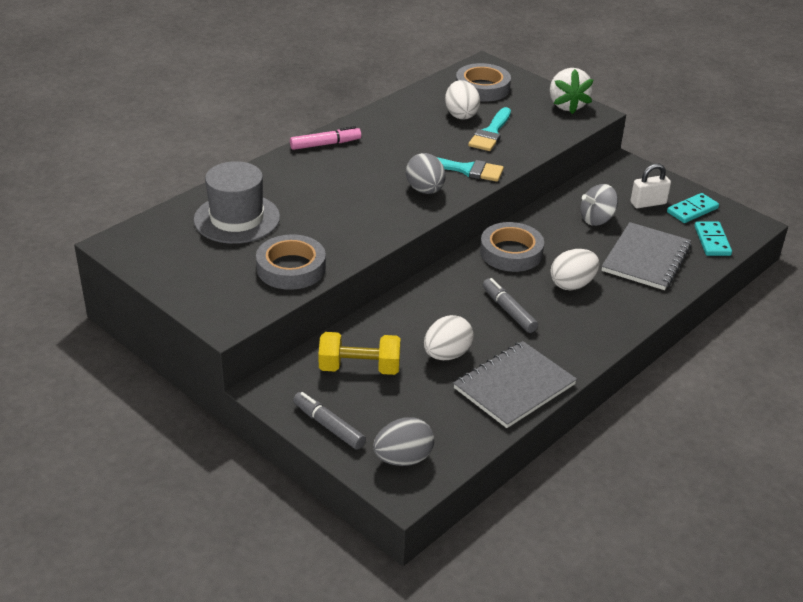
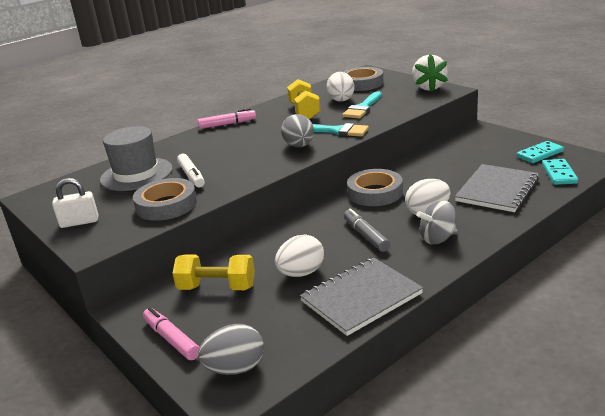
camera: 10 degrees right, 10 degrees down
(307, 226) = (191, 176): none -> white marker
(328, 426) = (171, 339): grey marker -> pink marker
(419, 131) = (304, 111): none -> yellow dumbbell
(597, 219) = (453, 165): grey spinning top -> grey spinning top (438, 238)
(648, 203) = (500, 152): white padlock -> white padlock (79, 222)

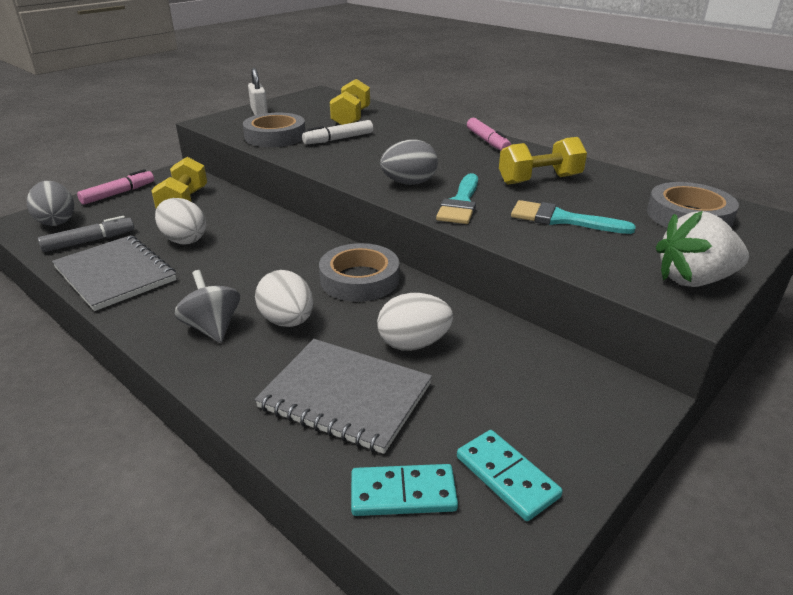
camera: 80 degrees right, 5 degrees up
(136, 174) = (351, 118): grey hat -> yellow dumbbell
(341, 99) = (599, 202): white egg -> white egg (413, 344)
(365, 235) = (244, 274): grey marker -> grey marker (89, 241)

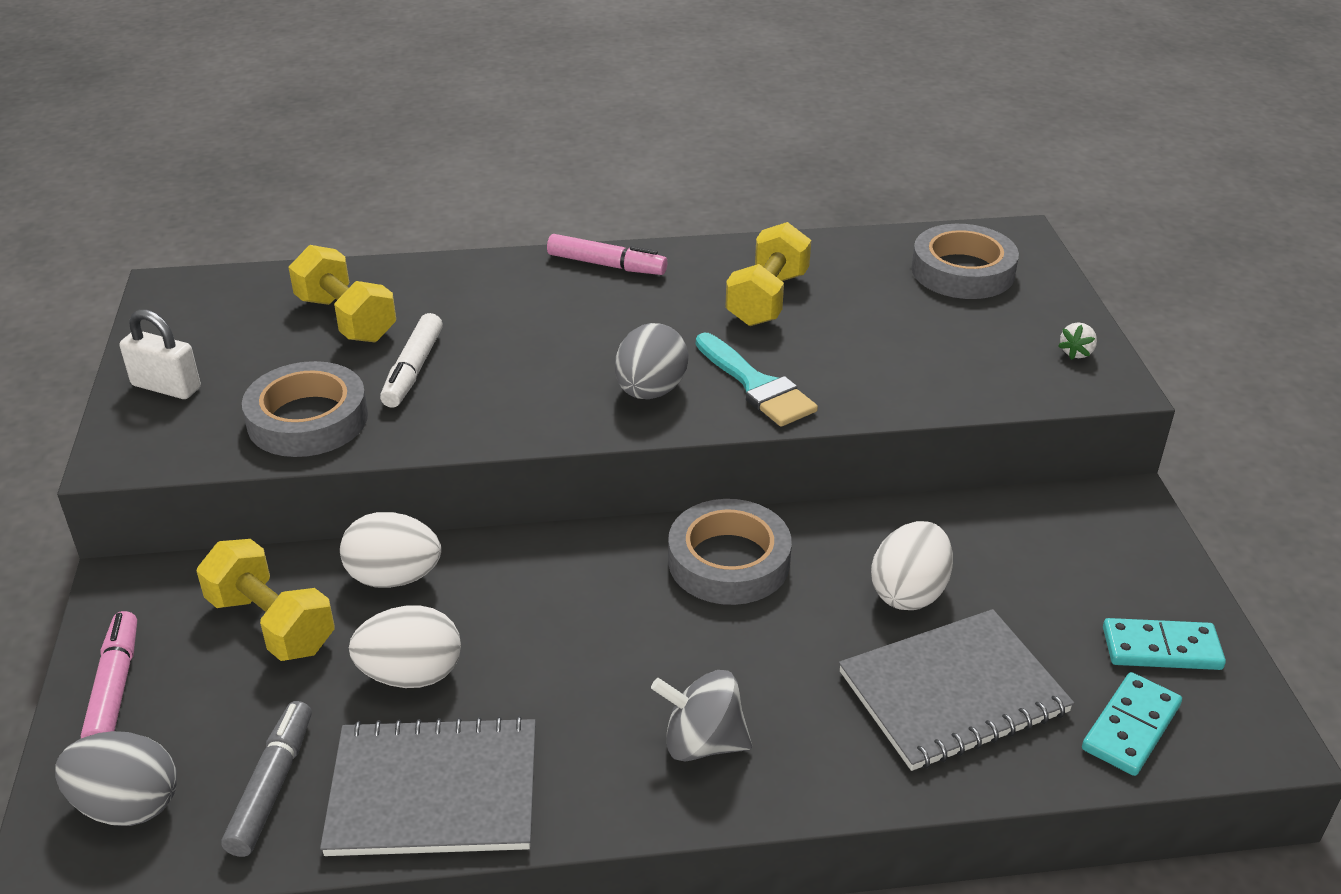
camera: 50 degrees left, 5 degrees up
(287, 321) = (759, 669): white egg -> white egg (394, 577)
(561, 219) = (878, 346): turquoise brush -> none
(694, 280) = (1076, 352): white strawberry -> white strawberry, size x0.42

